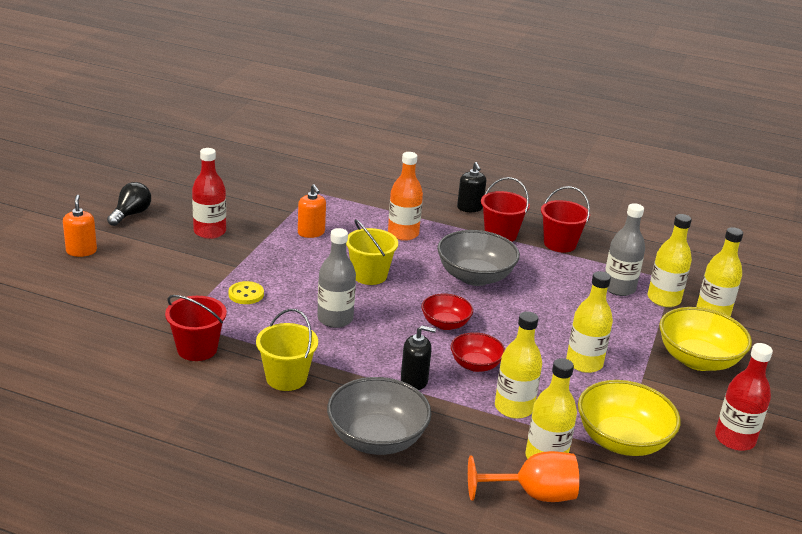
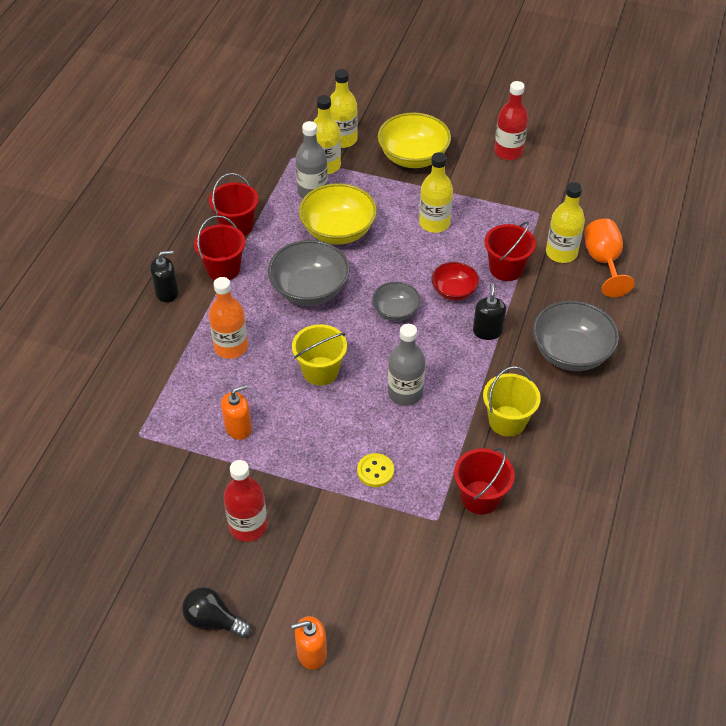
camera: 90 degrees left, 20 degrees up
(445, 324) = (395, 311): red bowl -> grey bowl
(514, 408) = (506, 268): yellow bottle -> red bucket
(622, 440) = (528, 210): yellow bowl -> yellow bowl (338, 231)

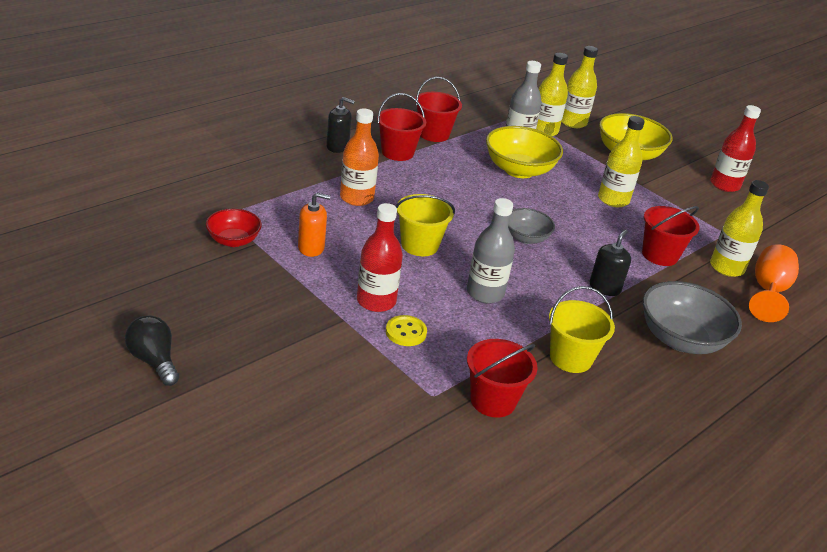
camera: 25 degrees right, 15 degrees down
(248, 526) = (252, 313): red bottle -> red bottle (376, 301)
(309, 290) = (459, 193): grey bowl -> none
(311, 653) = (214, 431): orange soap dispenser -> none
(454, 291) = (594, 248): red bowl -> red bowl (233, 240)

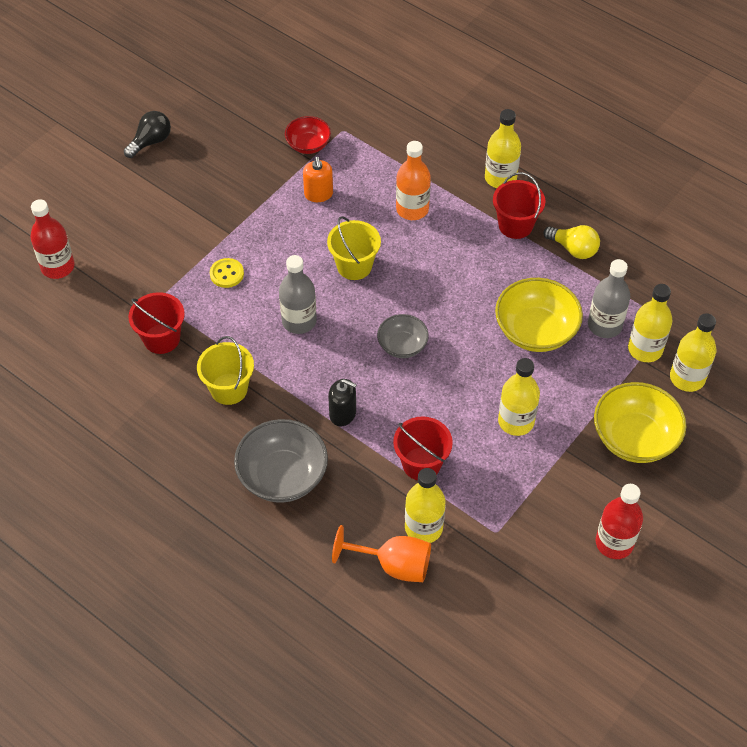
camera: 85 degrees right, 20 degrees up
(337, 146) = (500, 178): black soap dispenser -> yellow bottle
(376, 301) = (260, 249): red bottle -> red bottle (58, 267)
(433, 134) = (573, 249): red bucket -> yellow light bulb

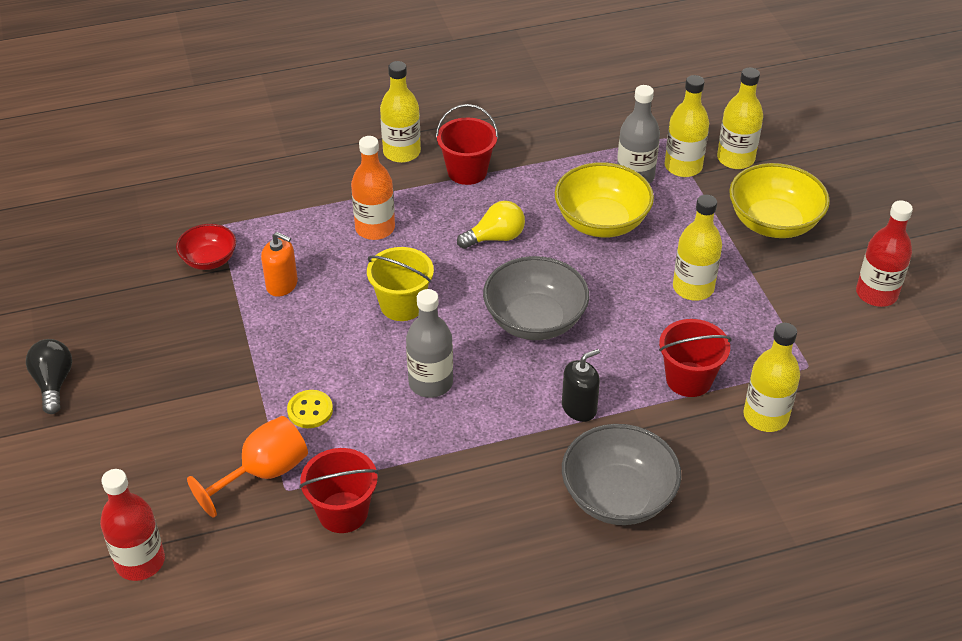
camera: 55 degrees left, 10 degrees down
(229, 389) = (466, 486): yellow bucket -> none
(393, 565) = (793, 462): orange goblet -> orange goblet (263, 473)
(402, 346) = (535, 320): grey bowl -> grey bowl, size x1.70
(573, 249) = (532, 151): yellow light bulb -> yellow light bulb (495, 238)

